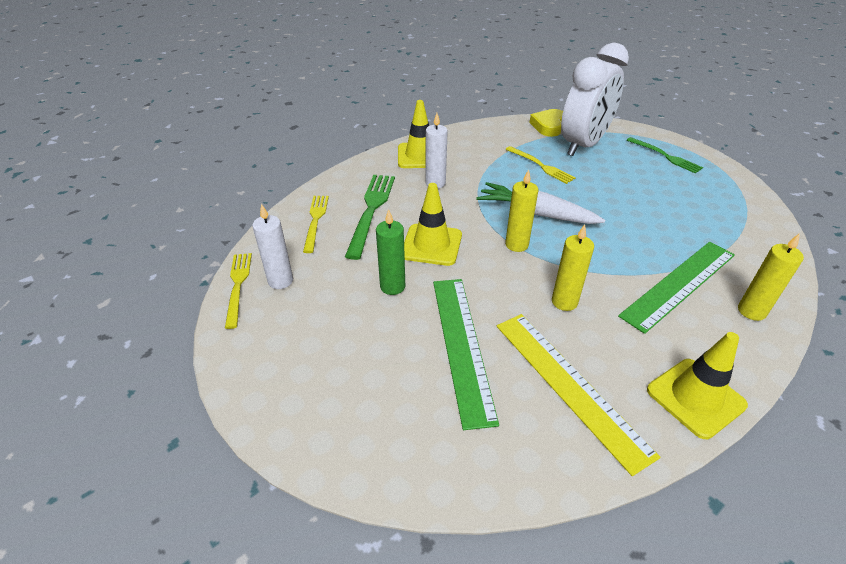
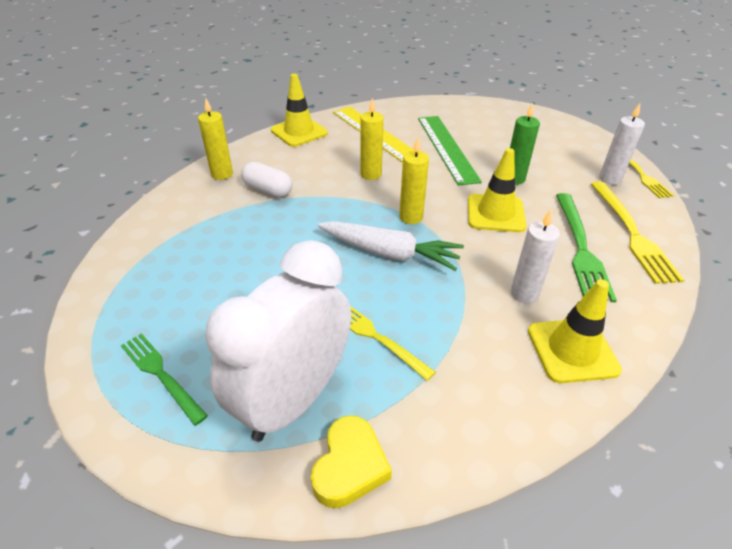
camera: 175 degrees right, 0 degrees up
(315, 220) = (632, 233): yellow fork -> yellow fork, size x1.53
(679, 284) = (268, 190): green ruler -> white capsule

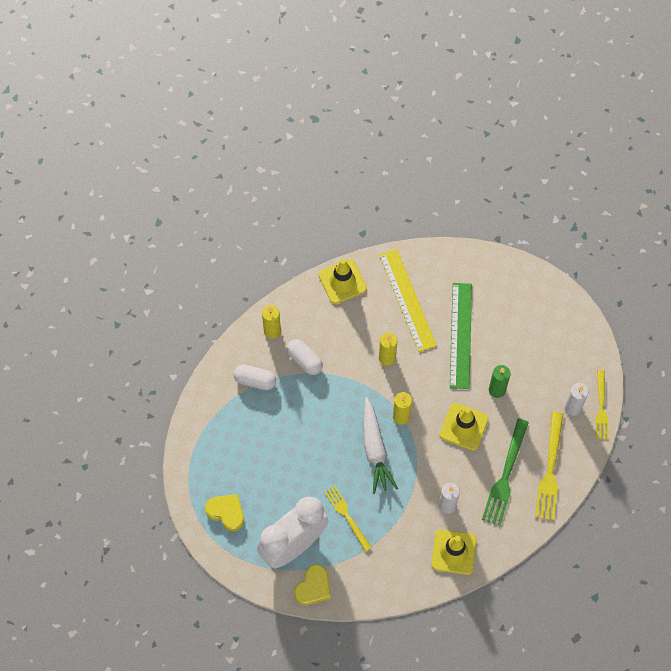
camera: 15 degrees right, 25 degrees up
(161, 374) = (226, 512): green fork -> yellow heart
(203, 216) = (255, 380): none -> white capsule
(390, 253) = (375, 450): white carrot -> white carrot turned 45 degrees clockwise

